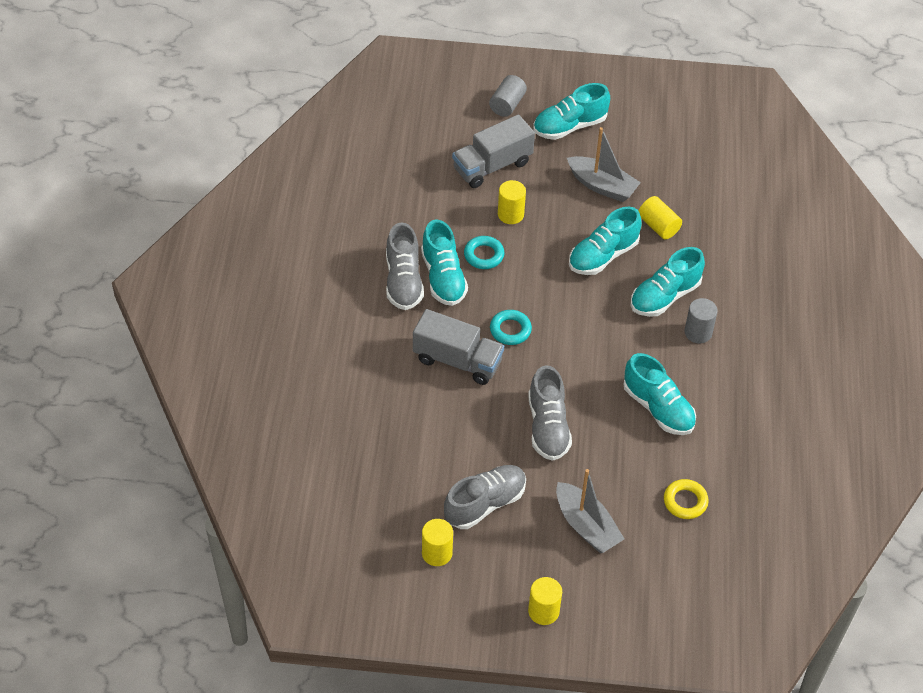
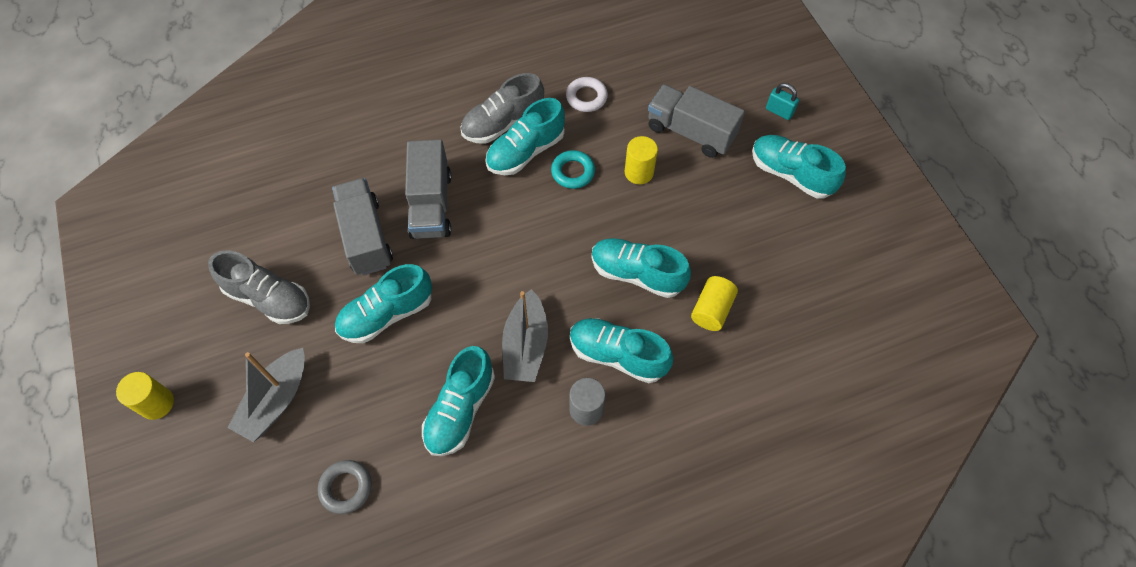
camera: 65 degrees right, 10 degrees up
(412, 215) = (586, 97): none -> white ring
(437, 553) = (196, 282): yellow cylinder -> none
(463, 416) = (366, 237): none -> grey truck
(507, 104) = (779, 111): grey cylinder -> turquoise padlock
(510, 330) = (492, 232): turquoise ring -> none
(548, 427) = (387, 314): grey shoe -> turquoise shoe
(602, 186) = (731, 235): grey boat -> grey boat (525, 345)
(685, 501) = (346, 488): yellow ring -> grey ring

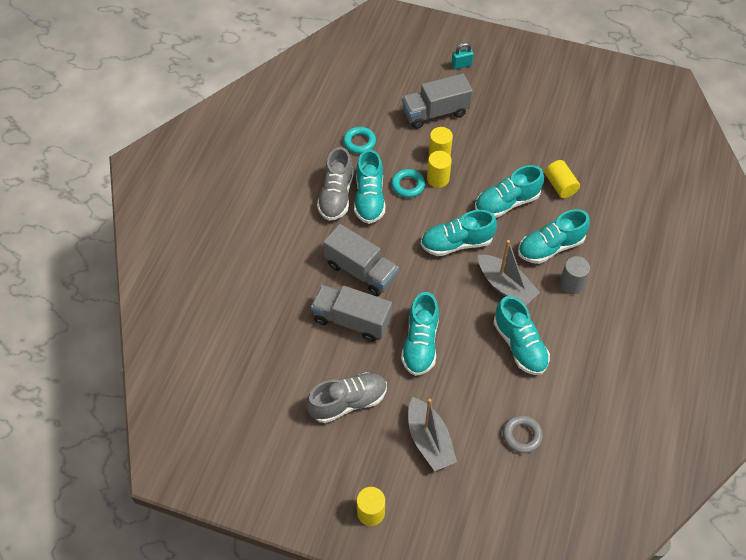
camera: 50 degrees left, 5 degrees down
(586, 97) = (359, 142): white ring -> turquoise ring
(607, 192) = (438, 179): none -> yellow cylinder
(791, 174) = (507, 90): turquoise shoe -> turquoise shoe (456, 243)

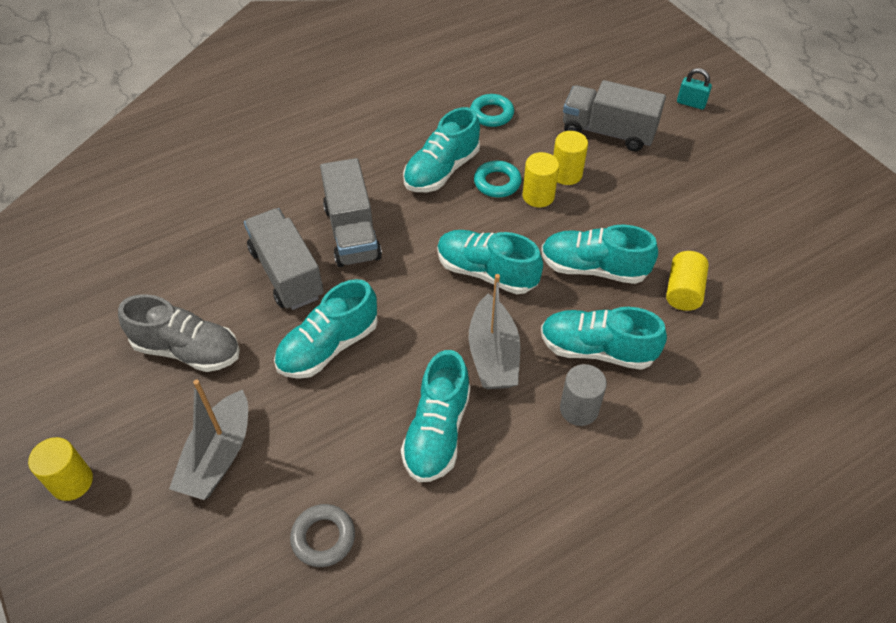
camera: 40 degrees right, 5 degrees down
(336, 196) = (410, 148): grey shoe -> none

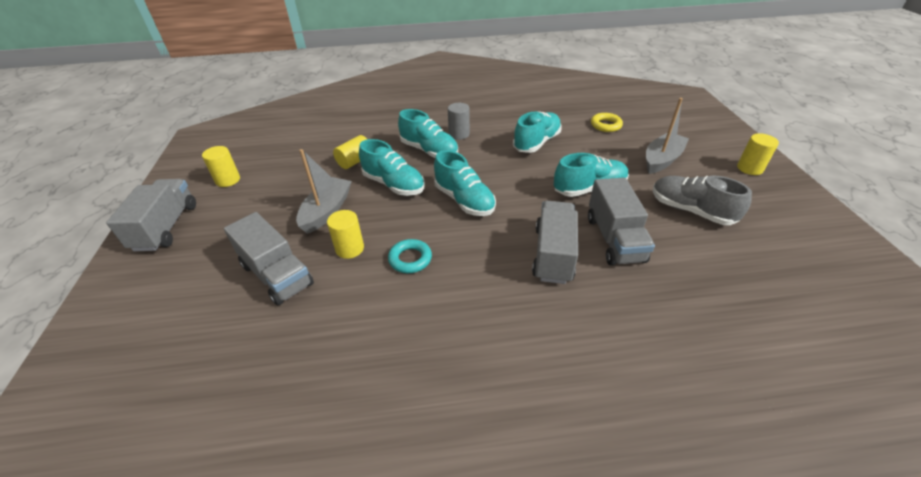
camera: 155 degrees left, 10 degrees down
(323, 538) = (605, 125): grey ring -> yellow ring
(441, 170) = (450, 286): turquoise shoe -> none
(491, 114) = (359, 334): turquoise ring -> none
(493, 355) = (488, 162): grey boat -> grey boat (327, 211)
(538, 196) = (387, 238): yellow cylinder -> yellow cylinder (228, 180)
(691, 103) = (176, 279): turquoise padlock -> none
(776, 137) = (166, 227): none -> grey truck

